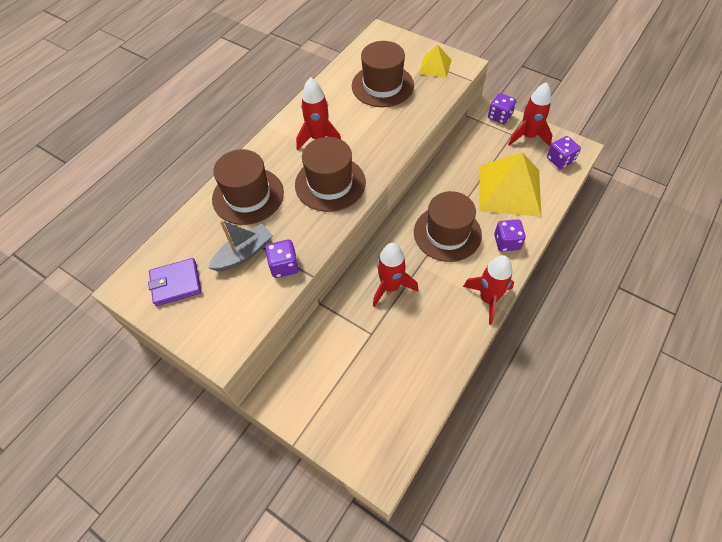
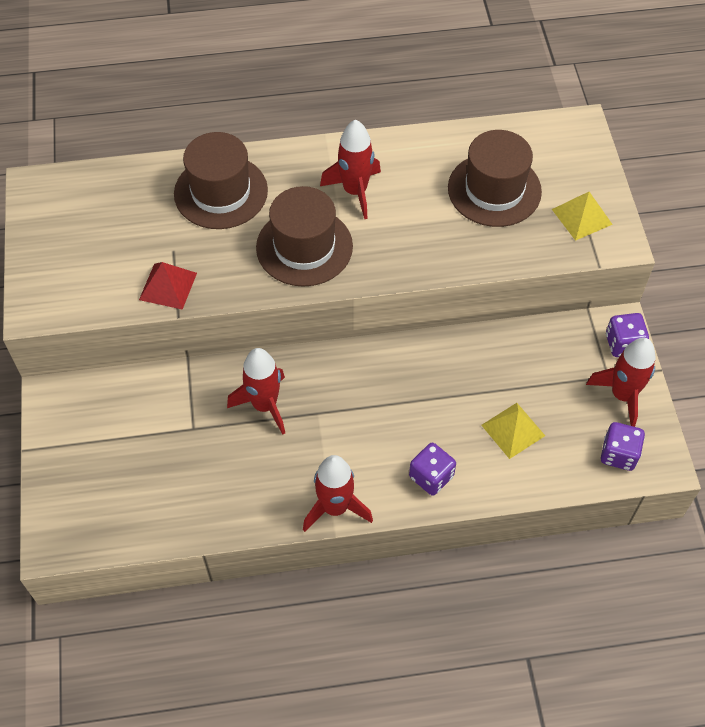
camera: 45 degrees right, 0 degrees up
(176, 283) = (72, 219): purple wallet -> none
(244, 253) = (151, 243): grey boat -> none
(284, 266) = (168, 286): purple dice -> red pyramid
(447, 233) = (386, 409): brown hat -> none
(509, 190) = (513, 430): yellow pyramid -> yellow pyramid, size x0.50

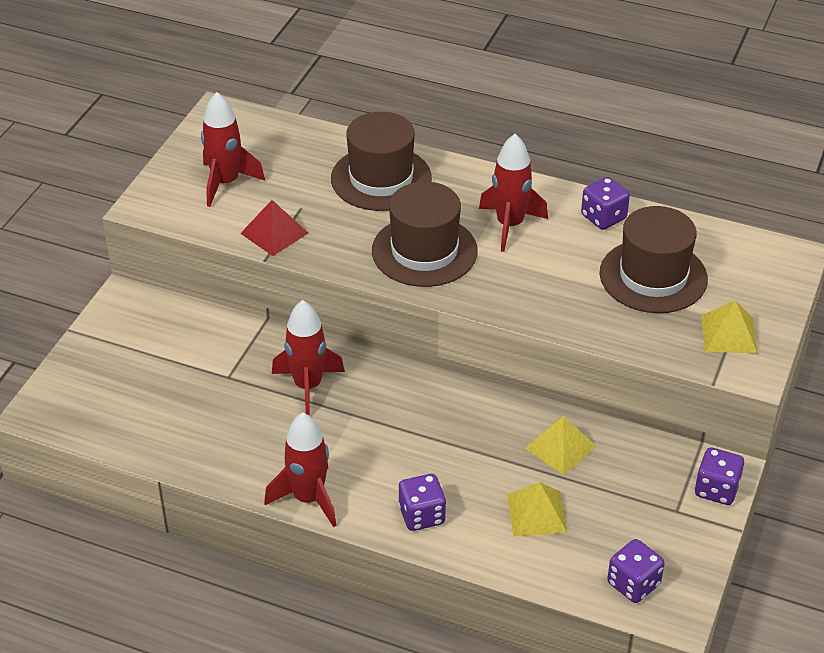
camera: 30 degrees right, 15 degrees down
(421, 151) = (603, 217): none -> purple dice
(492, 363) = (560, 447): none -> yellow pyramid
(622, 395) = (679, 534): red rocket -> red rocket (226, 183)

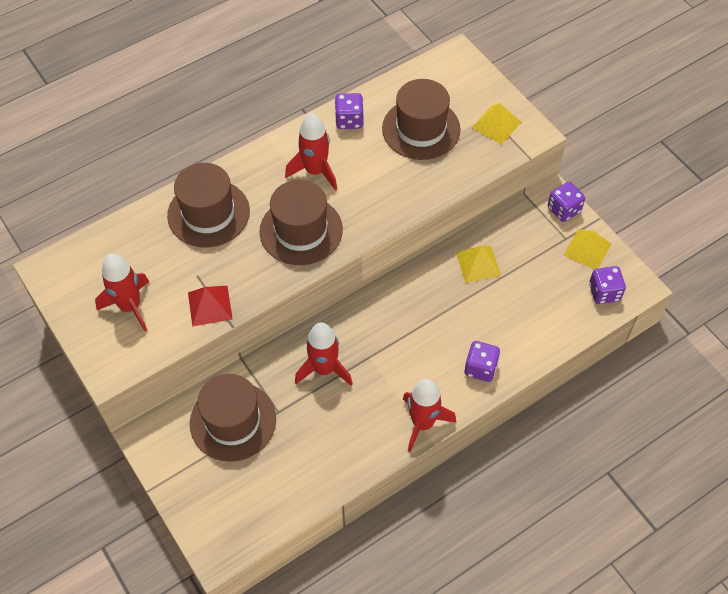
camera: 55 degrees left, 15 degrees up
(190, 349) = (233, 421): none -> brown hat
(536, 513) = (520, 307): yellow pyramid -> yellow pyramid (587, 249)

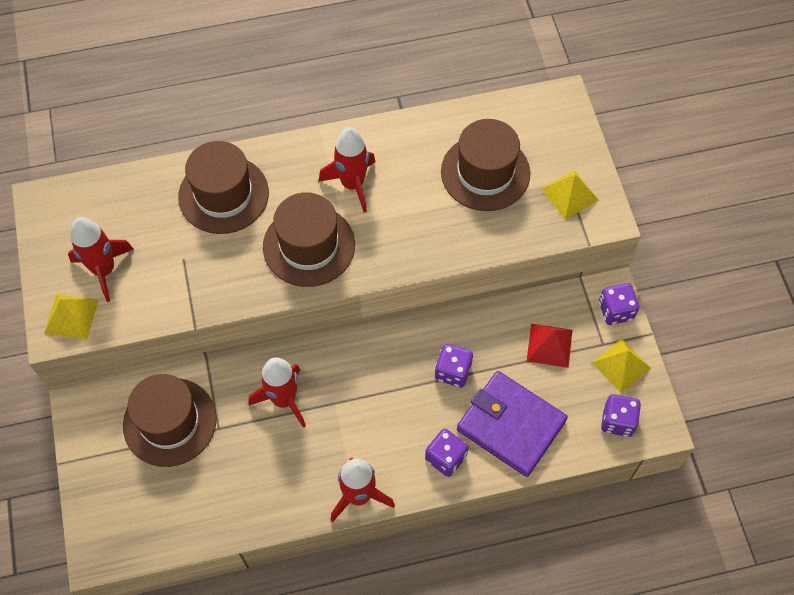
camera: 20 degrees right, 5 degrees up
(210, 305) = (182, 296): red pyramid -> red pyramid (549, 345)
(349, 120) = (413, 138): purple dice -> purple dice (452, 371)
(478, 264) = (494, 340): yellow pyramid -> yellow pyramid (71, 316)
(521, 324) = (511, 425): none -> purple wallet

